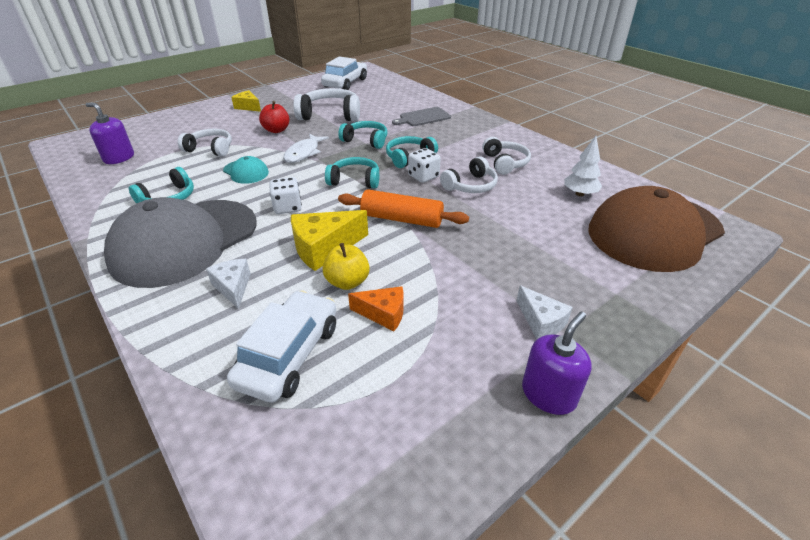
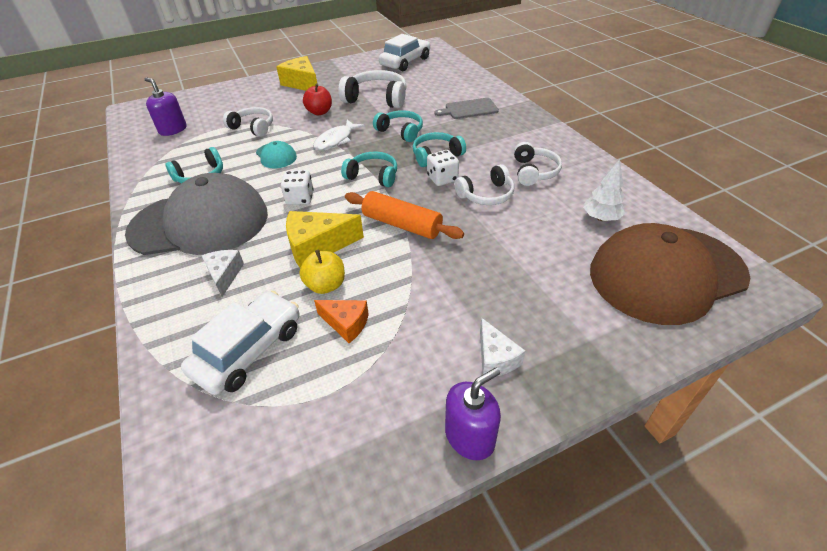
camera: 15 degrees right, 5 degrees up
(185, 241) = (200, 223): grey cap -> grey cap turned 150 degrees counterclockwise
(248, 107) = (302, 83): yellow cheese -> yellow cheese, size x1.61

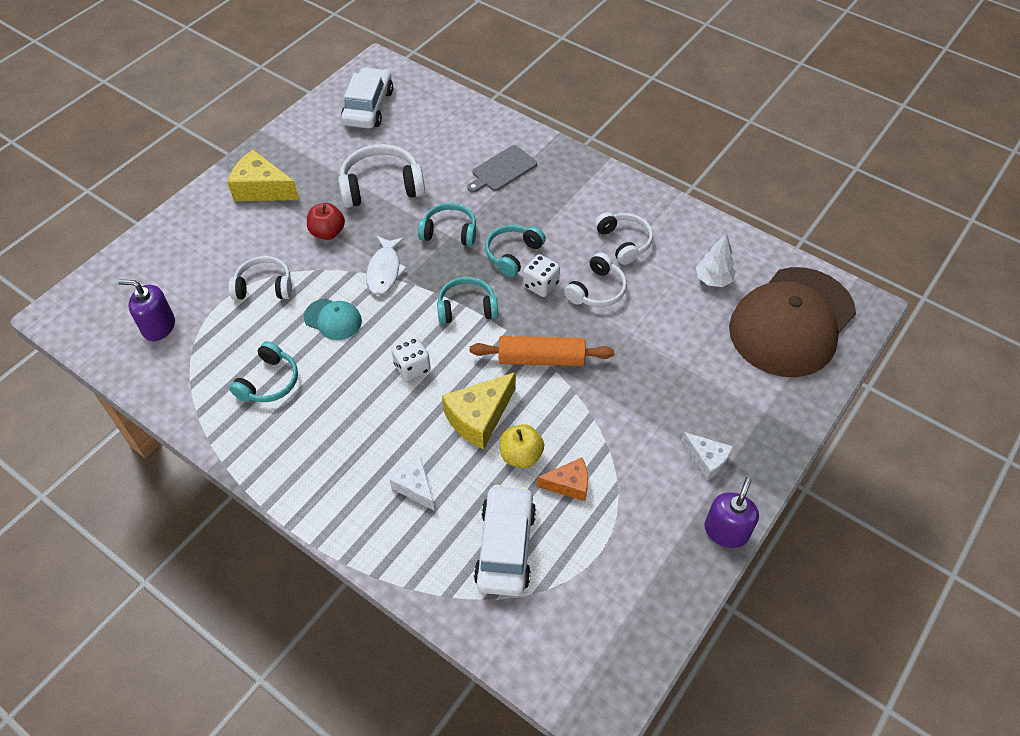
camera: 30 degrees left, 10 degrees up
(200, 223) = (330, 441): grey cap -> none

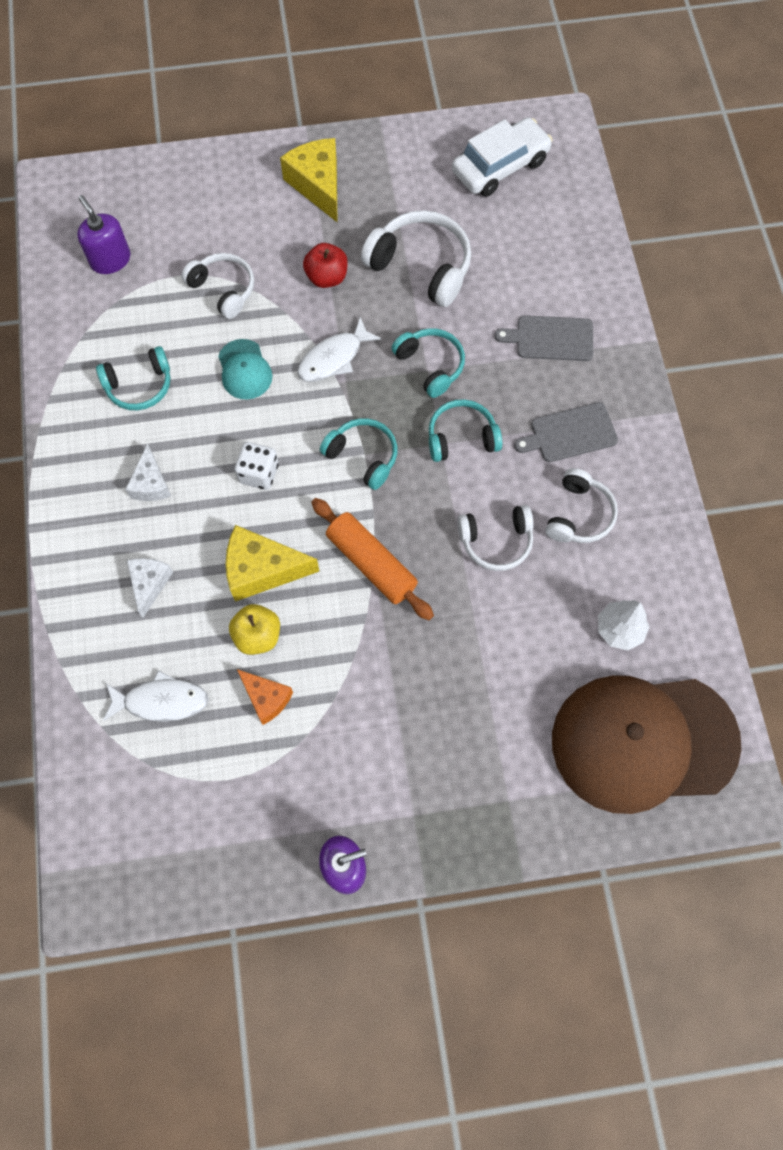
camera: 45 degrees right, 15 degrees up
(505, 547) = (161, 701): white car -> white fish
(541, 285) = (451, 491): white dice -> none
(570, 207) = (570, 433): none -> grey cutting board
(706, 460) = (403, 791): white cheese -> white cheese (151, 483)

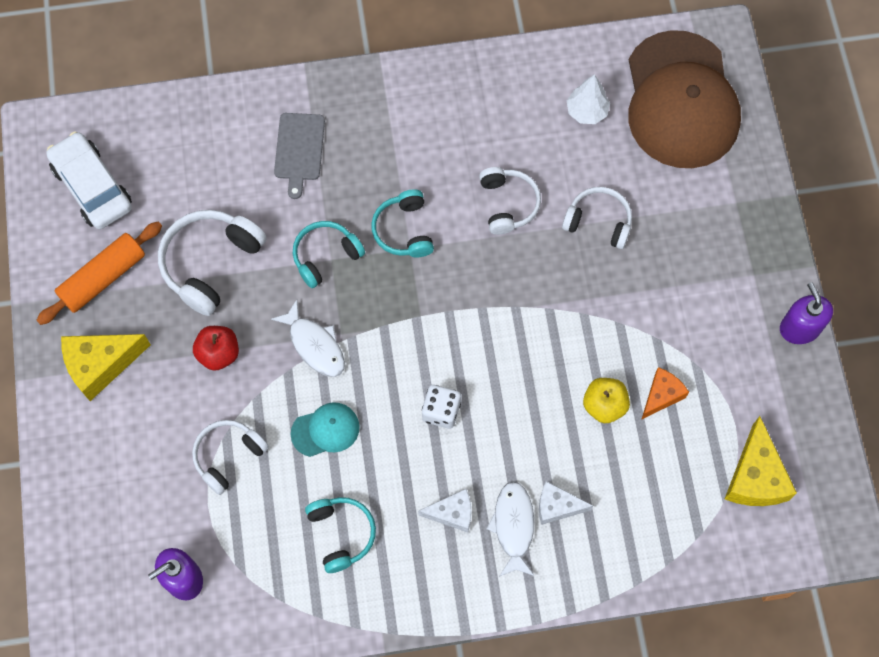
camera: 90 degrees left, 0 degrees up
(161, 701) = (669, 487): white fish -> white fish (513, 526)
(262, 570) = (540, 404): yellow cheese -> yellow cheese (755, 477)
(363, 456) = (423, 317): turquoise headphones -> none
(371, 563) = (531, 308): orange rolling pin -> orange rolling pin (103, 278)
(570, 433) = (400, 139): grey cutting board -> none
(579, 515) = (481, 136): white headphones -> white headphones (598, 222)

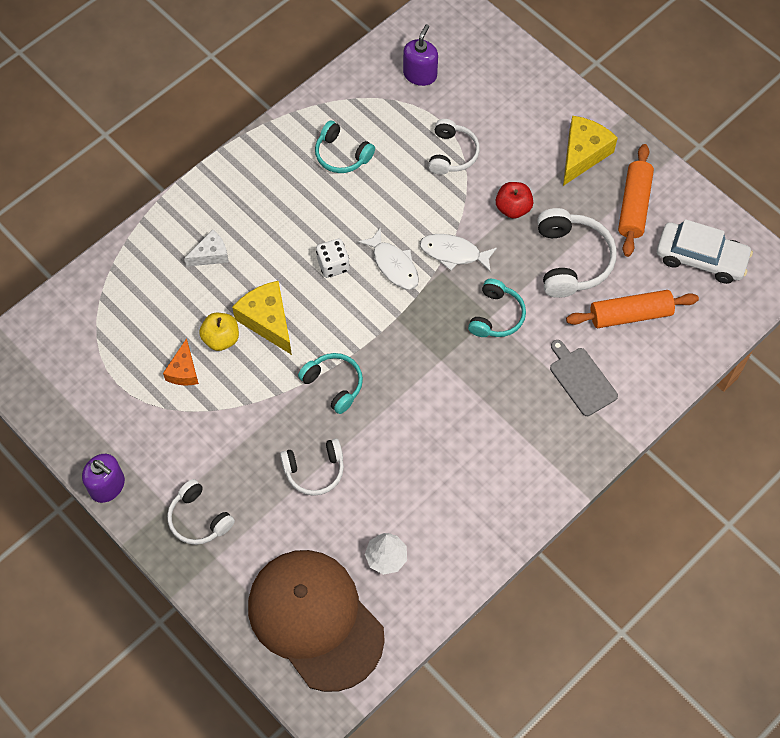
camera: 145 degrees right, 5 degrees down
(204, 178) = (630, 315): none -> orange rolling pin
(325, 430) = (402, 206): turquoise cap -> none
(403, 230) = (455, 370): turquoise headphones -> turquoise headphones (334, 384)
(452, 513) = (278, 209): white cheese -> none
(508, 204) = (393, 440): white headphones -> white headphones (198, 519)
(513, 526) = (232, 225): white fish -> white fish (393, 265)
(755, 477) = (82, 357): yellow cheese -> yellow cheese (267, 320)

